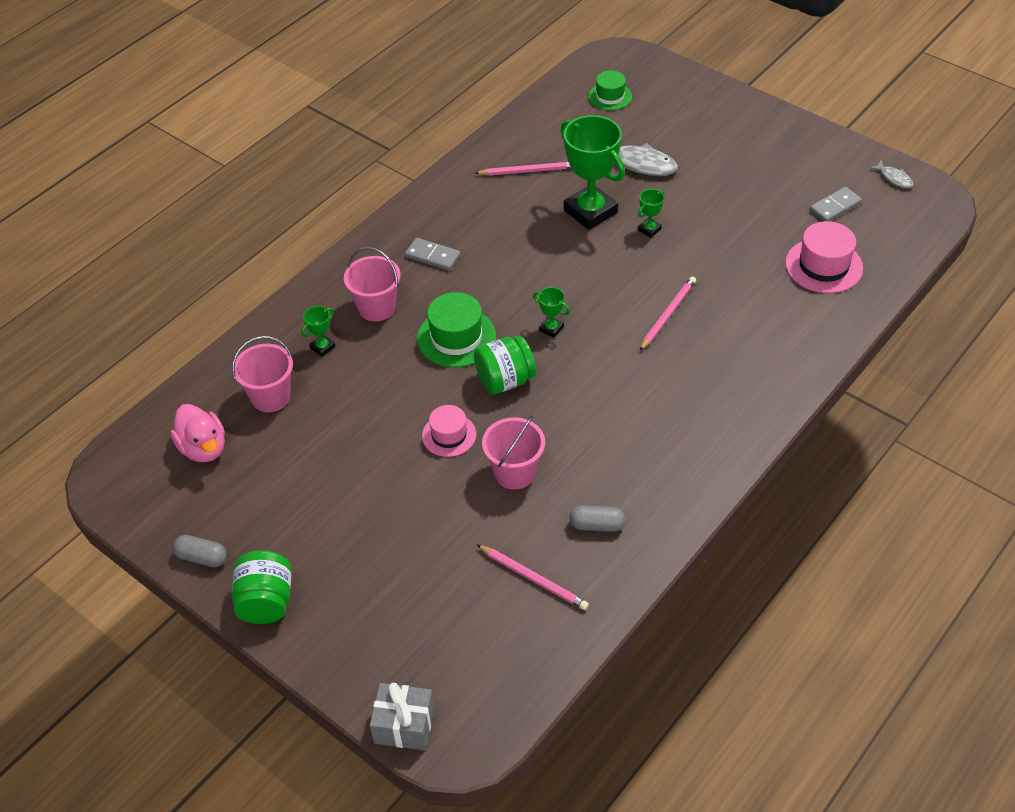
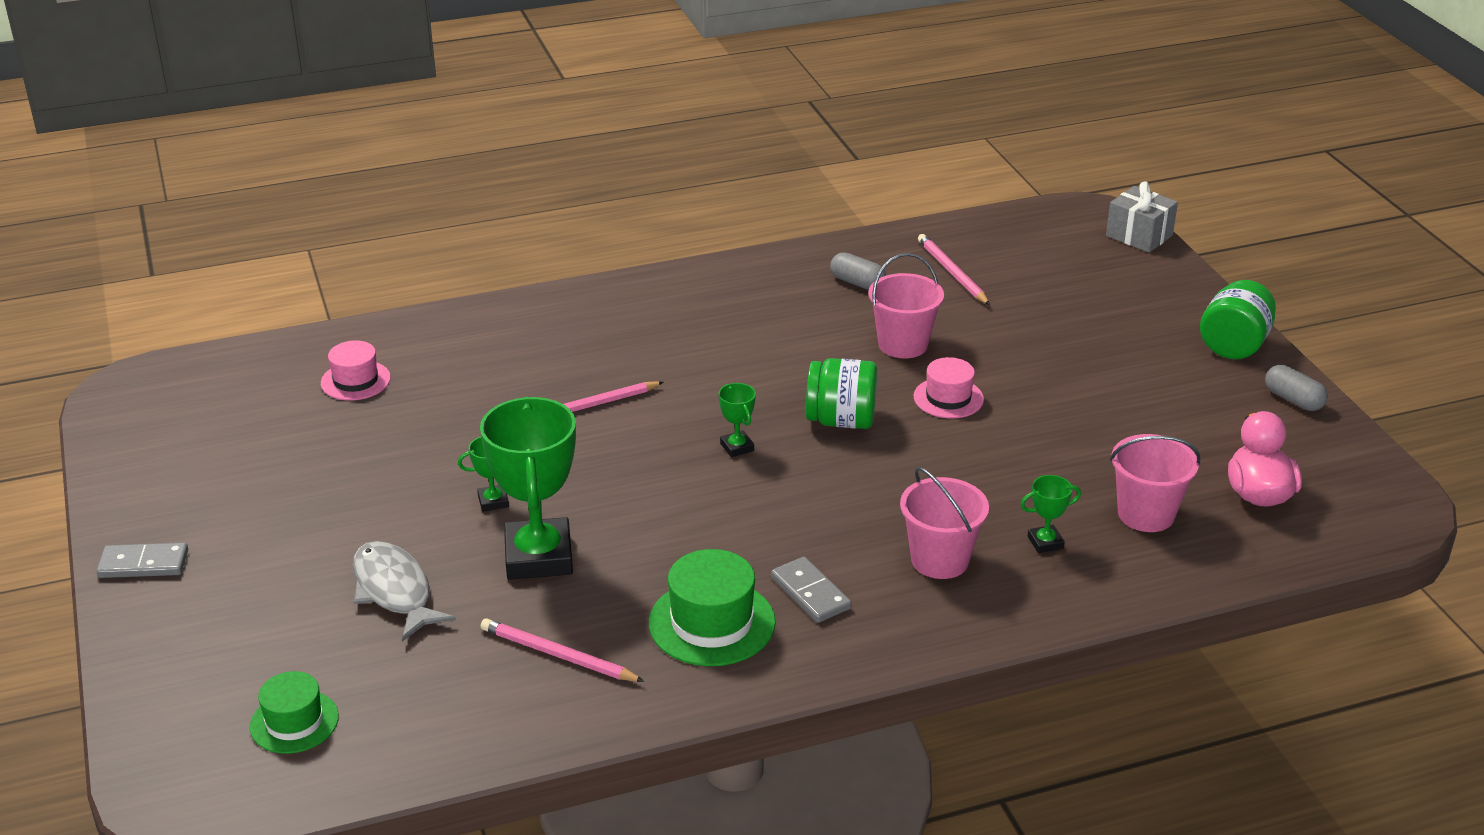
camera: 150 degrees left, 15 degrees down
(456, 337) = (861, 484): green hat -> green hat (712, 623)
(823, 266) = (355, 380): pink hat -> pink hat, size x0.65
(835, 207) = (245, 430): grey domino -> grey domino (143, 564)
(894, 178) = (129, 429): grey fish -> none

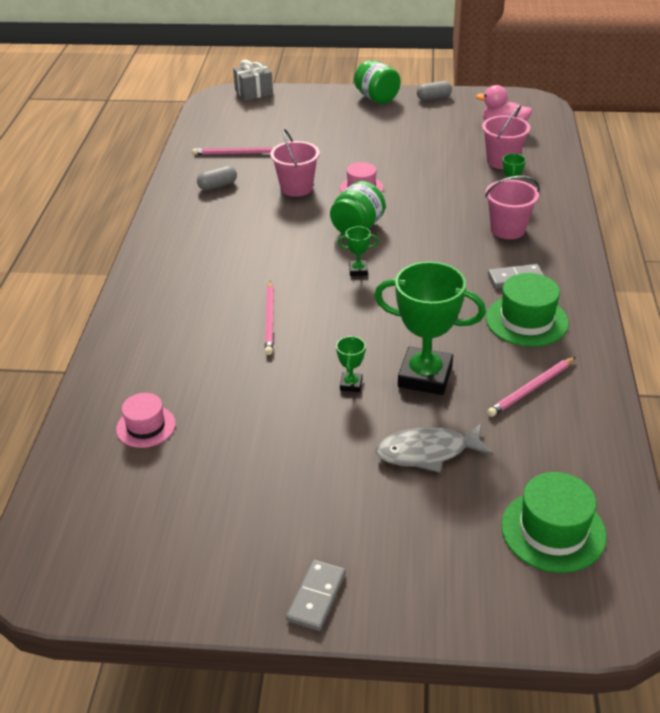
camera: 65 degrees left, 5 degrees up
(294, 722) = (553, 531): green hat -> green hat, size x1.55

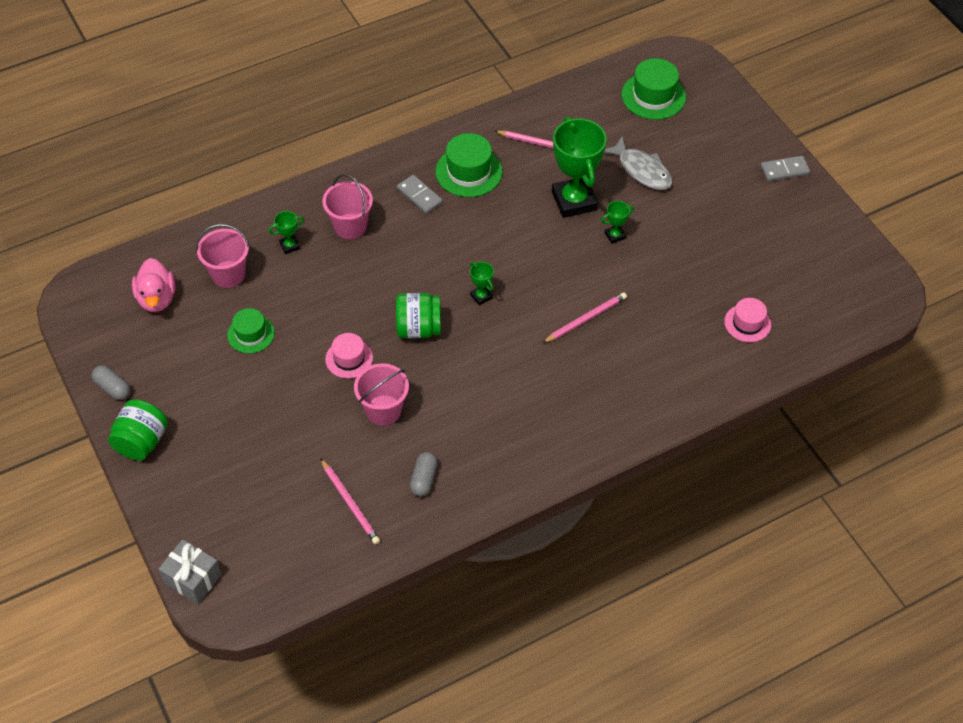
camera: 125 degrees left, 15 degrees up
(217, 186) = (423, 479): grey capsule -> grey capsule turned 75 degrees clockwise
(430, 155) = (251, 334): none -> green hat

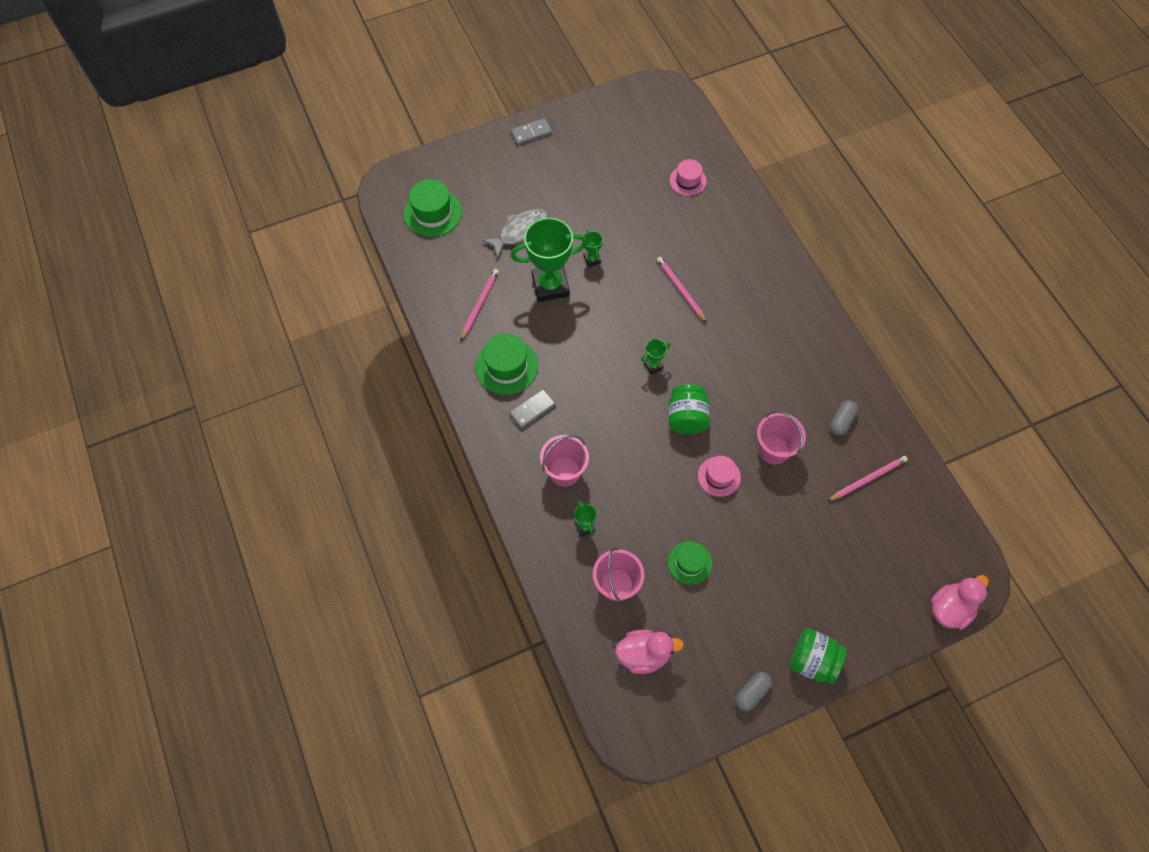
camera: 85 degrees left, 10 degrees up
(192, 579) = (949, 608): grey gift -> pink duck
(423, 479) = (841, 421): grey capsule -> grey capsule turned 75 degrees counterclockwise
(784, 170) = (531, 133): grey domino -> grey domino turned 75 degrees clockwise

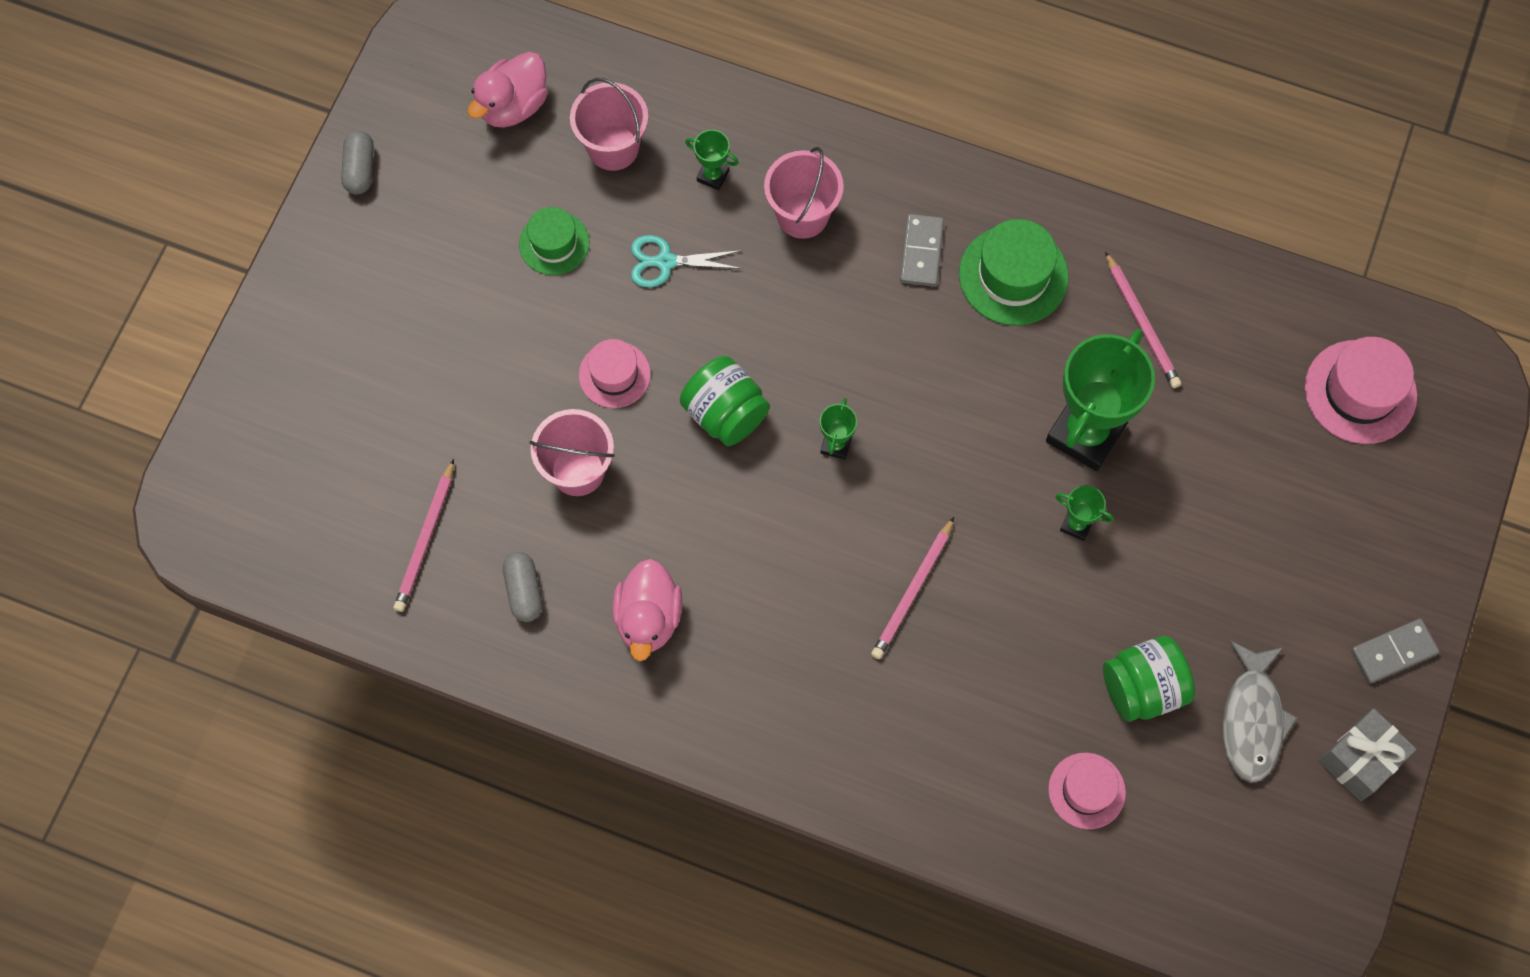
camera: 135 degrees right, 5 degrees up
(433, 213) = (1360, 392): green hat -> pink hat
(520, 231) = (1216, 475): grey fish -> grey fish (1252, 719)
(531, 133) = (1393, 652): grey domino -> grey domino turned 45 degrees clockwise
(583, 116) = (1360, 760): none -> grey gift
(647, 506) = (665, 262): none -> turquoise scissors
(680, 290) = (913, 591): pink pencil -> pink pencil turned 105 degrees clockwise
(812, 660) = (319, 259): green jar -> green jar (1142, 688)
(949, 608) = (200, 459): pink duck -> pink duck (648, 618)

